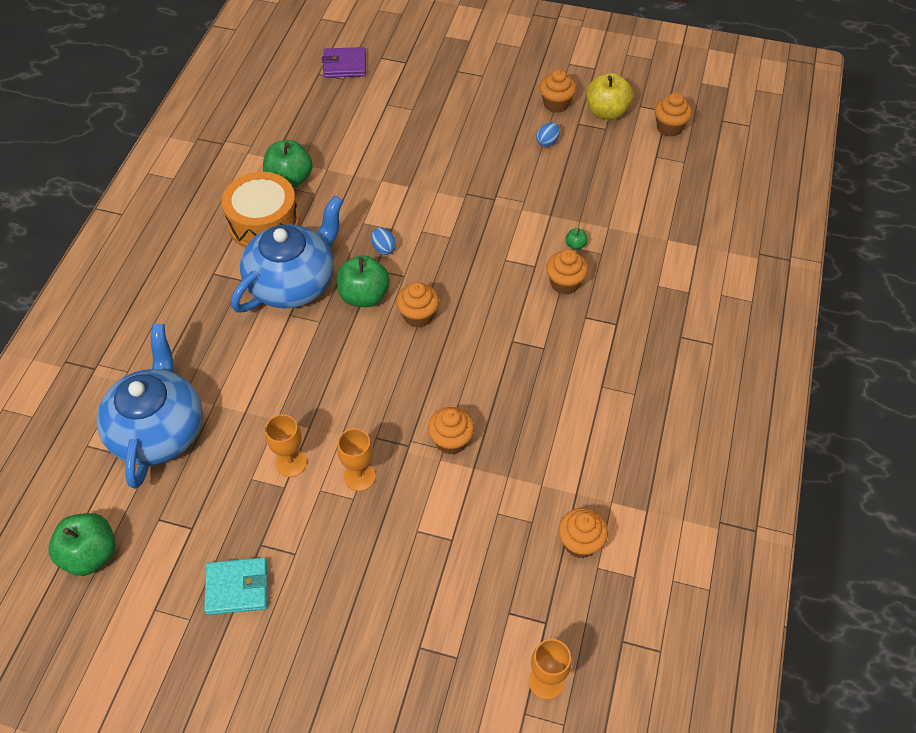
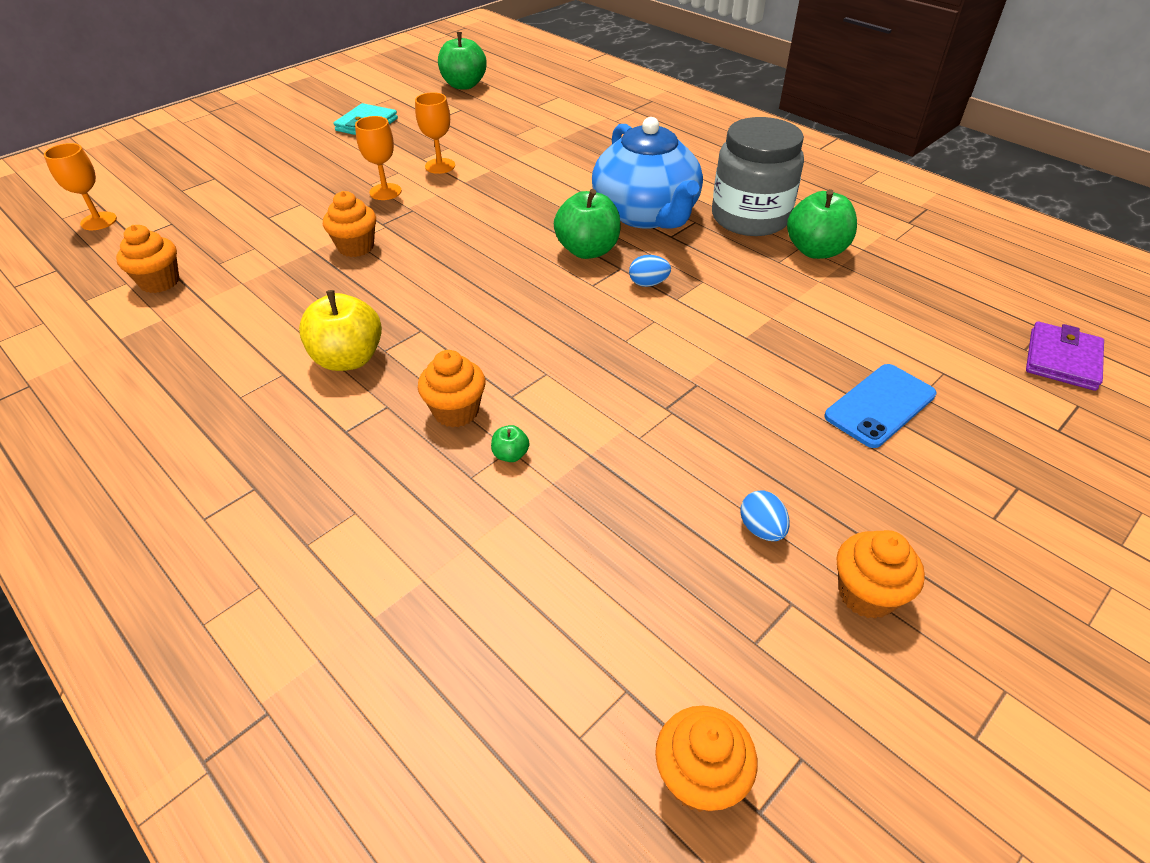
camera: 120 degrees right, 10 degrees down
(159, 430) = (540, 122): blue teapot -> none
(264, 223) = (750, 218): orange drum -> grey jar
(418, 316) = (525, 276): orange cupcake -> none
(432, 122) = (880, 405): none -> blue phone
(606, 112) = (806, 674): yellow apple -> yellow apple (348, 359)

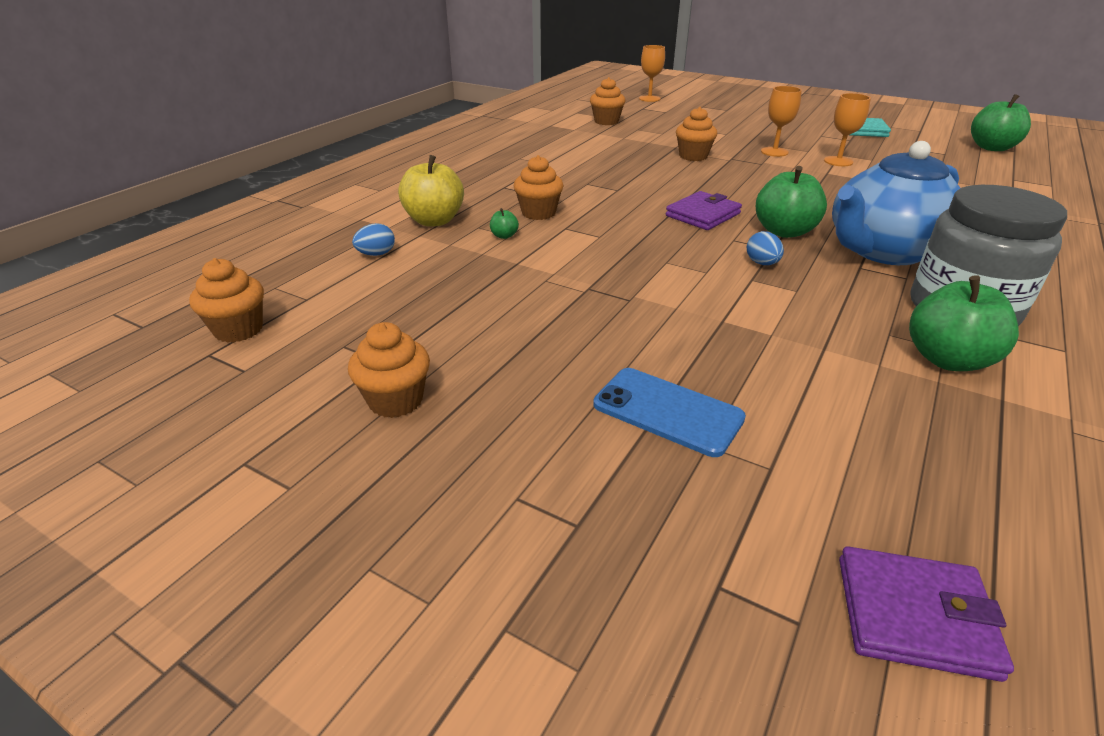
camera: 75 degrees right, 10 degrees down
(348, 359) = (571, 176): yellow apple -> yellow apple (434, 221)
(526, 287) = (703, 215): none -> purple wallet
(761, 529) = (460, 342): blue egg -> blue egg (376, 254)

